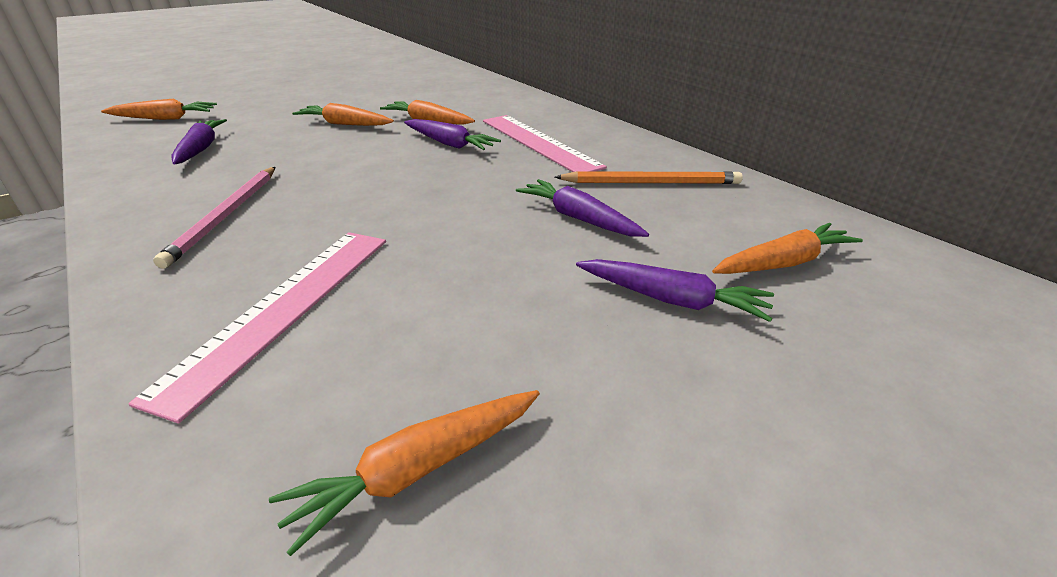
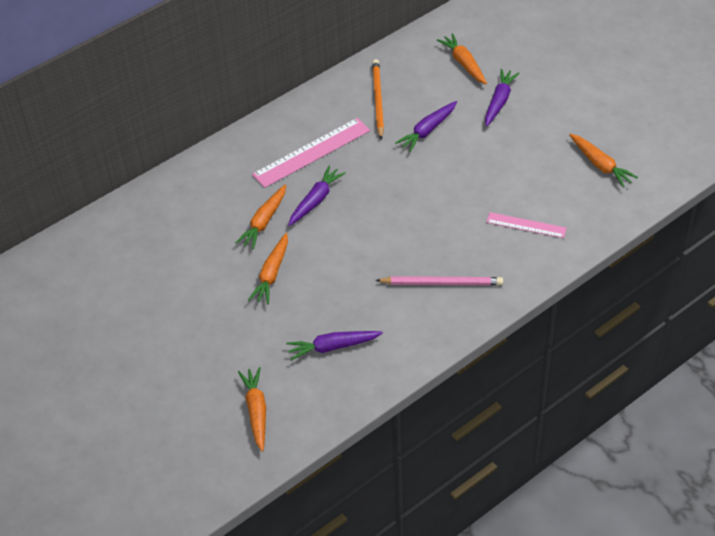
camera: 90 degrees left, 15 degrees up
(283, 308) = (526, 225): pink ruler -> pink ruler, size x0.58

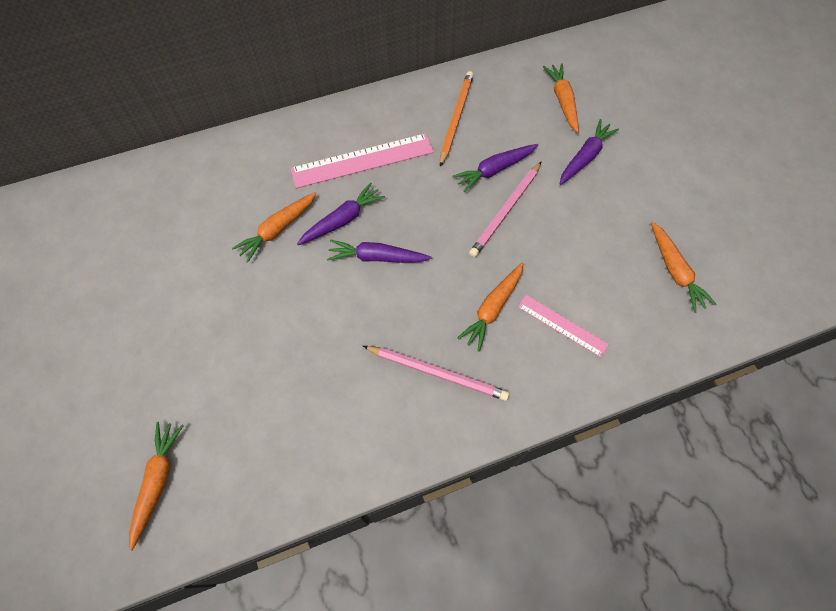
camera: 15 degrees right, 15 degrees up
(271, 274) = (256, 298): orange carrot -> orange carrot (492, 309)
(332, 347) = (280, 420): purple carrot -> purple carrot (377, 257)
(449, 158) = (505, 211): none -> pink pencil

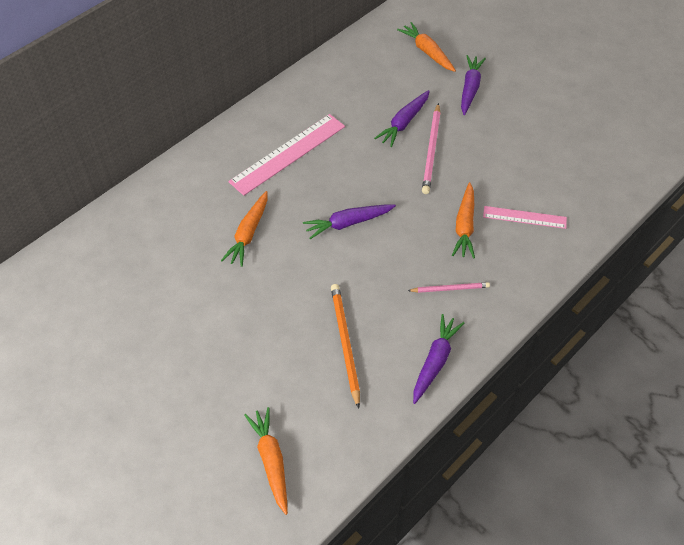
camera: 25 degrees left, 10 degrees down
(342, 220) = (300, 205): purple carrot -> purple carrot (435, 361)
(437, 373) = (450, 289): pink pencil -> pink pencil, size x0.61
(456, 118) = (347, 94): orange pencil -> orange pencil (345, 343)
(675, 271) = (585, 147): orange carrot -> none

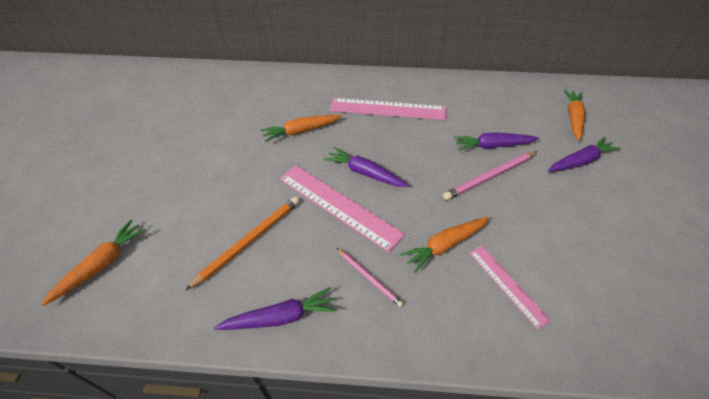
camera: 50 degrees right, 5 degrees down
(365, 263) = (338, 205): none -> pink ruler

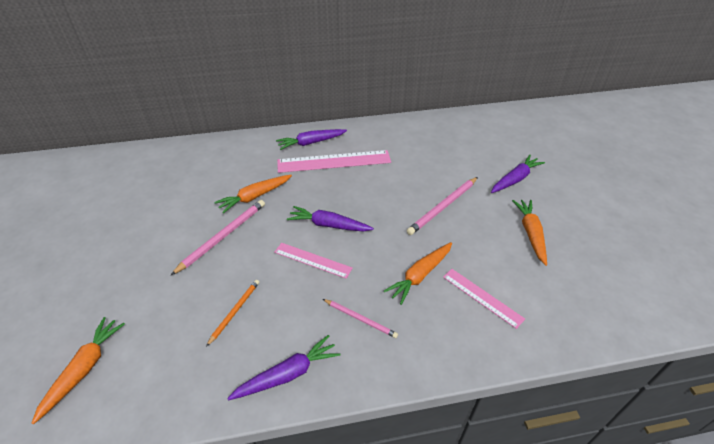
camera: 15 degrees left, 5 degrees down
(249, 241) = (235, 311): orange pencil -> orange pencil, size x0.61
(260, 164) = (223, 236): none -> pink pencil
(338, 205) = (312, 260): pink ruler -> pink ruler, size x0.58
(492, 146) = (438, 179): purple carrot -> purple carrot (311, 143)
(573, 118) = (500, 142): orange carrot -> orange carrot (530, 233)

